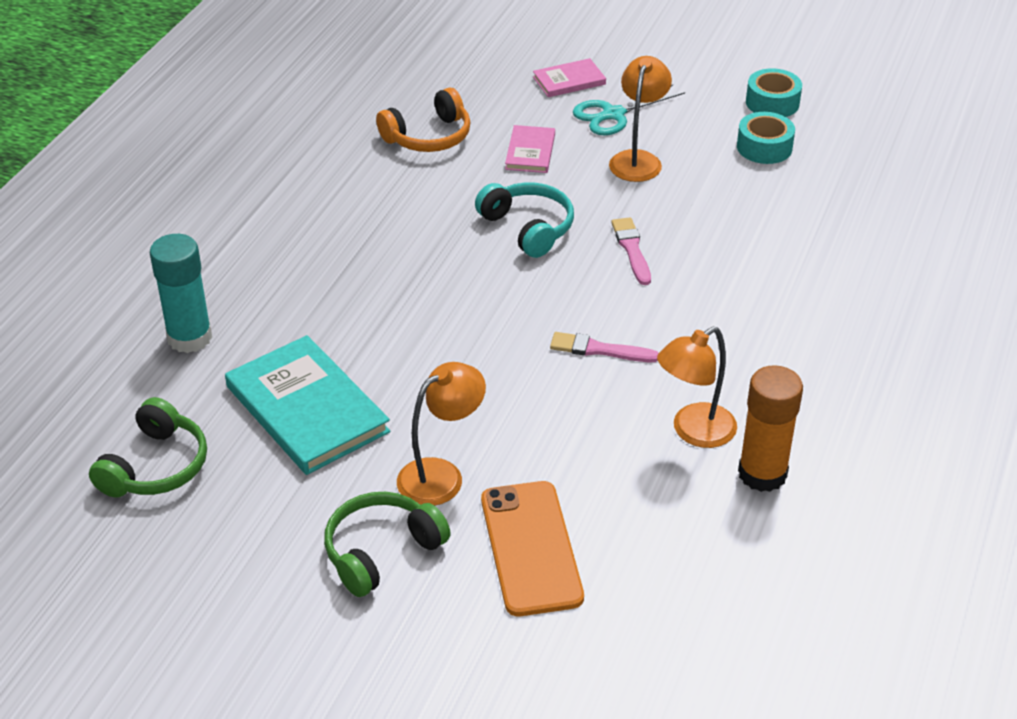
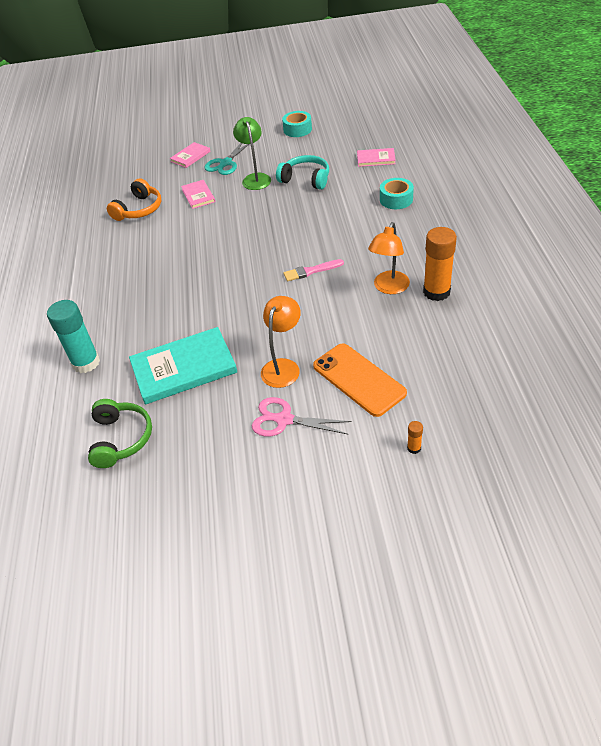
camera: 25 degrees left, 5 degrees up
(307, 409) = (183, 368): turquoise book -> turquoise book turned 45 degrees counterclockwise
(381, 552) = (284, 420): green headphones -> pink scissors
(524, 687) = (414, 448): none -> orange glue stick
(528, 228) = (227, 230): turquoise headphones -> turquoise headphones (306, 179)
(631, 249) = (287, 219): pink brush -> none
(638, 159) = (255, 178): orange lamp -> green lamp
(764, 147) = (310, 150): turquoise tape -> turquoise tape (396, 199)
(857, 208) = (376, 159): none -> pink book

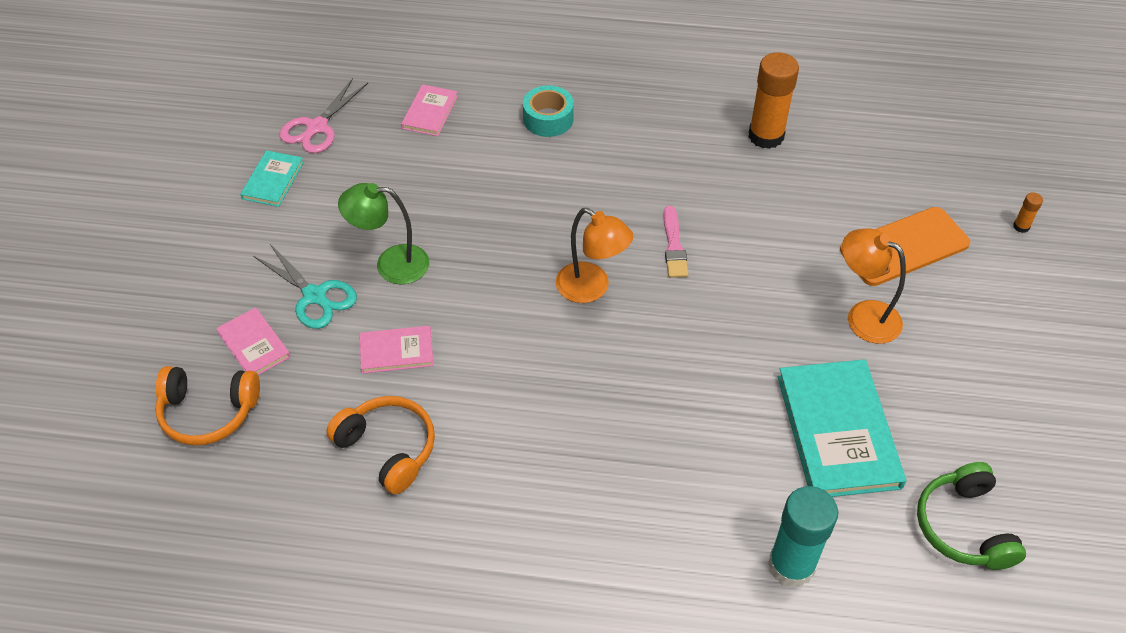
camera: 80 degrees left, 5 degrees up
(121, 439) = (963, 527): green headphones -> green headphones turned 105 degrees counterclockwise
(149, 157) = (208, 412): none -> orange headphones
(284, 420) = (959, 334): pink scissors -> pink scissors (317, 127)
(297, 129) = (273, 180): turquoise tape -> turquoise book
(306, 179) = (435, 202): turquoise headphones -> none
(389, 288) = (741, 176): orange lamp -> orange lamp (591, 289)

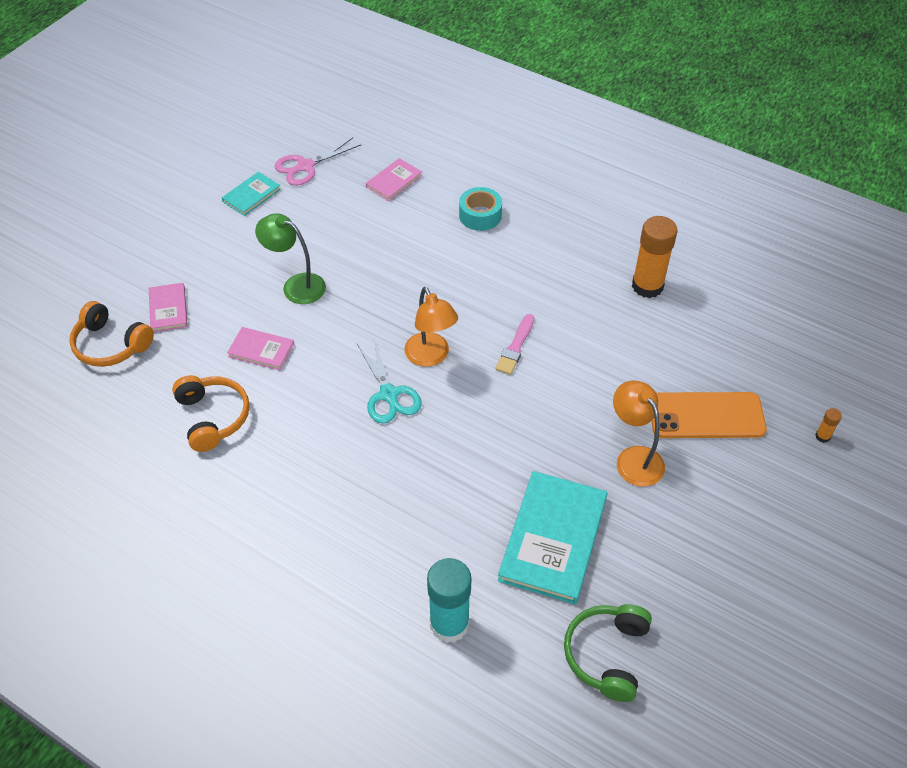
camera: 25 degrees right, 0 degrees up
(315, 296) = (229, 289): turquoise scissors -> turquoise scissors (389, 394)

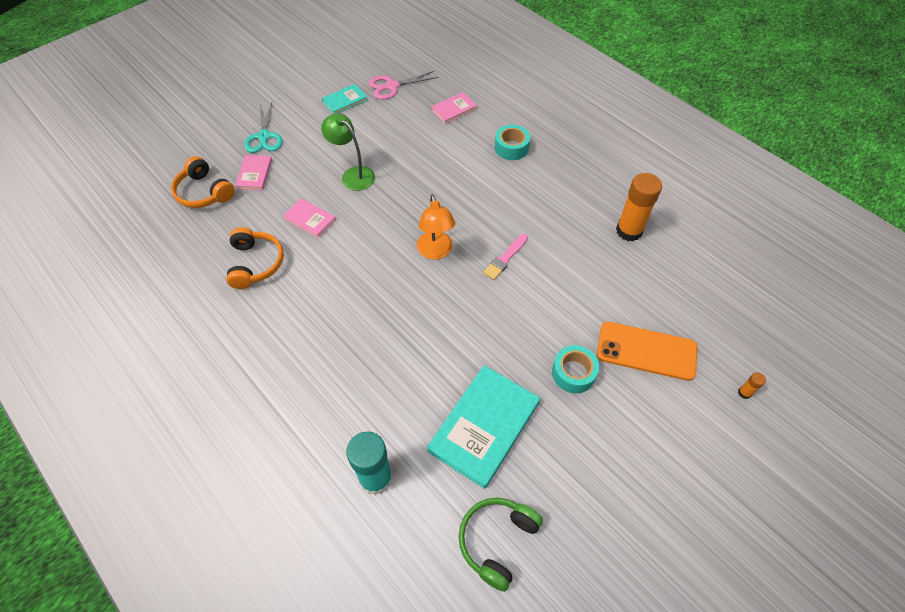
camera: 15 degrees right, 5 degrees up
(389, 394) = (393, 275): turquoise scissors -> turquoise scissors (264, 136)
(634, 458) = (573, 373): orange lamp -> turquoise tape

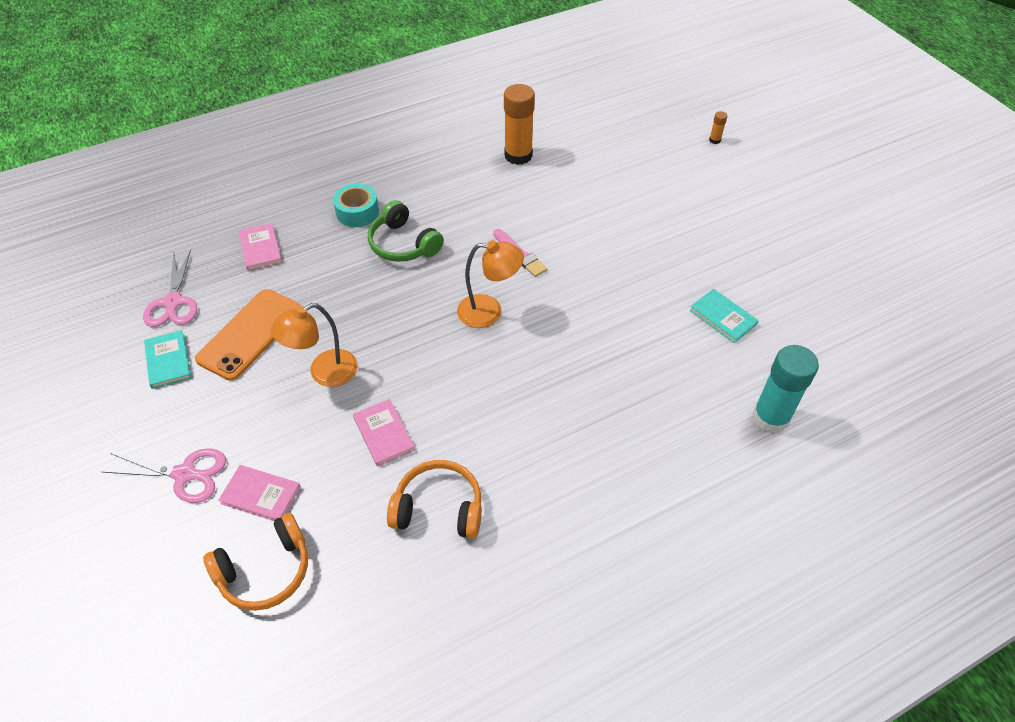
camera: 75 degrees left, 5 degrees down
(264, 136) = (185, 474): turquoise scissors -> pink scissors
(309, 219) = (384, 433): pink book -> pink book turned 75 degrees counterclockwise
(353, 175) = (324, 373): green lamp -> orange lamp
(484, 426) = (722, 317): turquoise book -> turquoise book, size x0.52
(497, 541) = (840, 333): green headphones -> green headphones (403, 244)
(573, 373) = (675, 238): turquoise tape -> none
(646, 351) = (661, 184): orange phone -> orange phone (250, 334)

